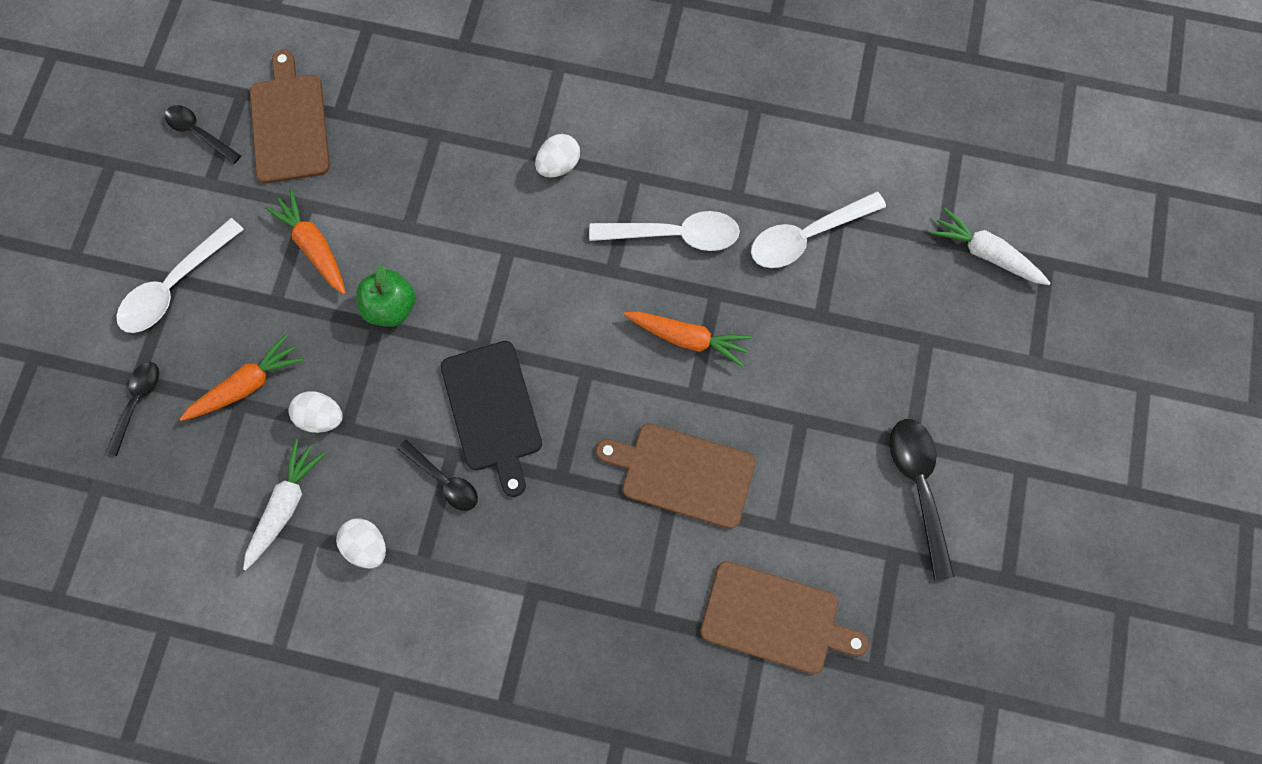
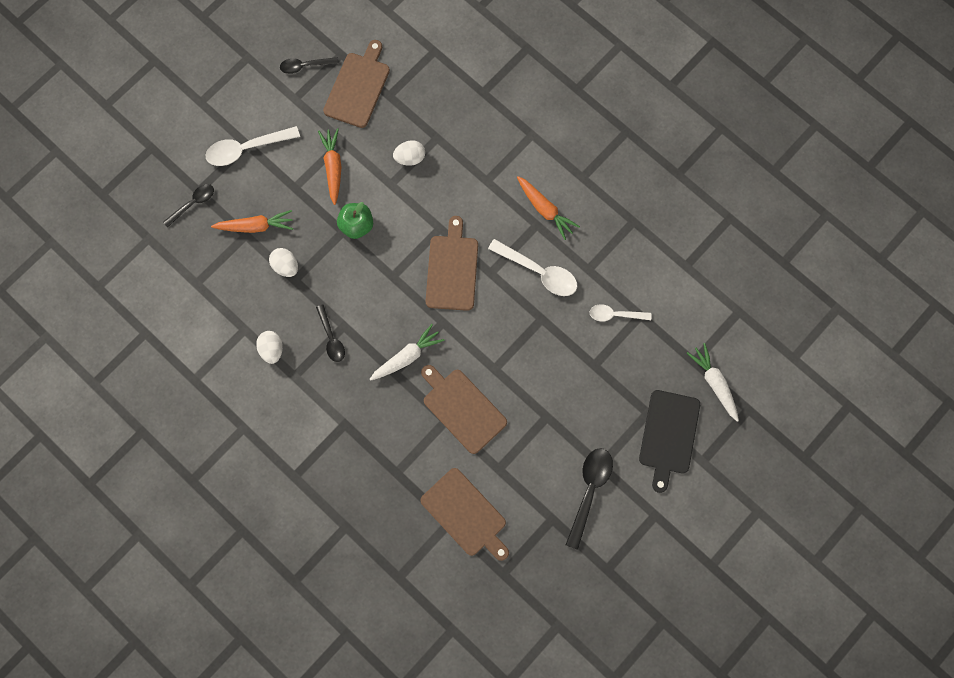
camera: 30 degrees right, 0 degrees up
(200, 133) = (305, 66): black spoon -> black spoon turned 75 degrees counterclockwise
(286, 504) = (241, 304): white carrot -> white carrot (407, 356)
(493, 411) = (379, 315): black cutting board -> black cutting board (668, 435)
(557, 294) = (452, 269): none -> brown cutting board
(559, 165) = (496, 194): white egg -> white egg (410, 158)
(687, 338) = (510, 335): orange carrot -> orange carrot (545, 209)
(807, 236) = (615, 315): white spoon -> white spoon, size x0.63

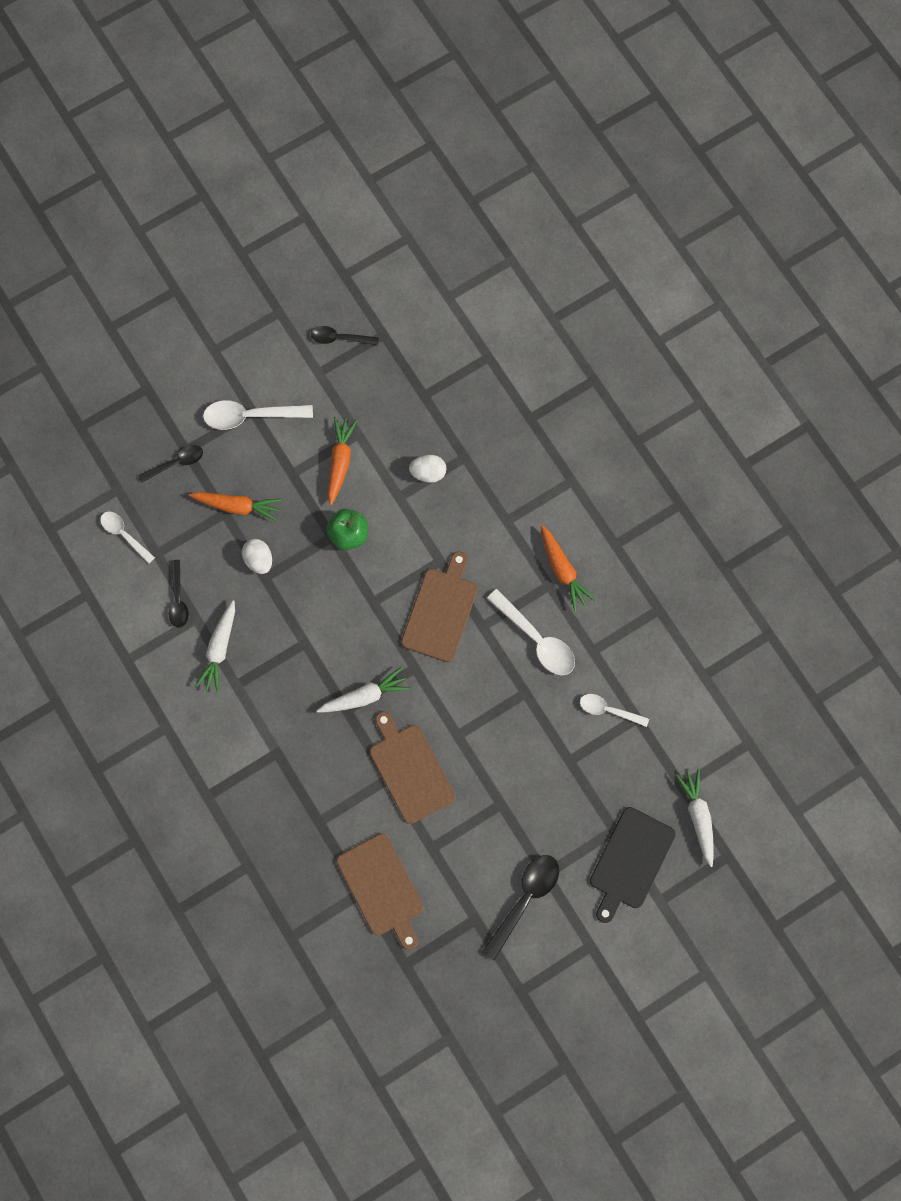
camera: 15 degrees right, 0 degrees up
(164, 275) = (124, 535): none -> white spoon
(272, 349) = (219, 649): white egg -> white carrot
(331, 338) = (287, 653): black spoon -> black spoon (178, 599)
(358, 87) = (392, 377): brown cutting board -> none

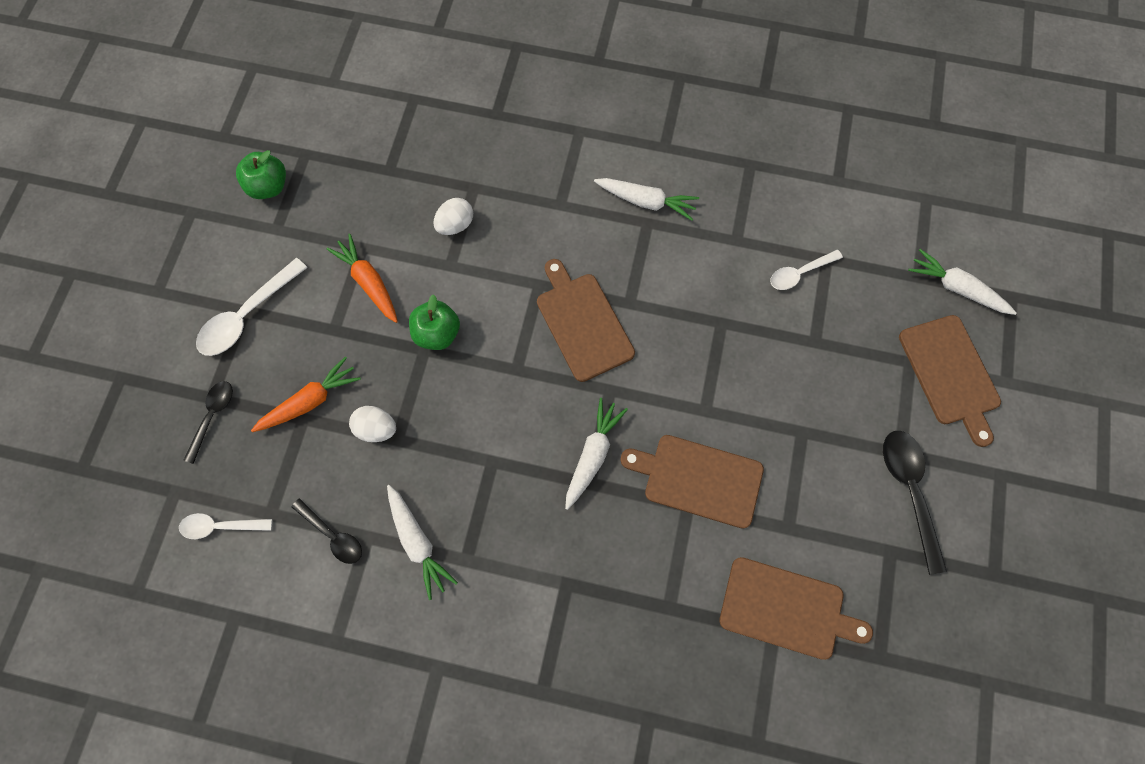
camera: 45 degrees left, 5 degrees down
(340, 338) = (269, 187): black spoon -> green apple
(536, 639) = (683, 272): white spoon -> none
(562, 570) = (646, 201): orange carrot -> white carrot
(630, 861) = (950, 374): black cutting board -> brown cutting board

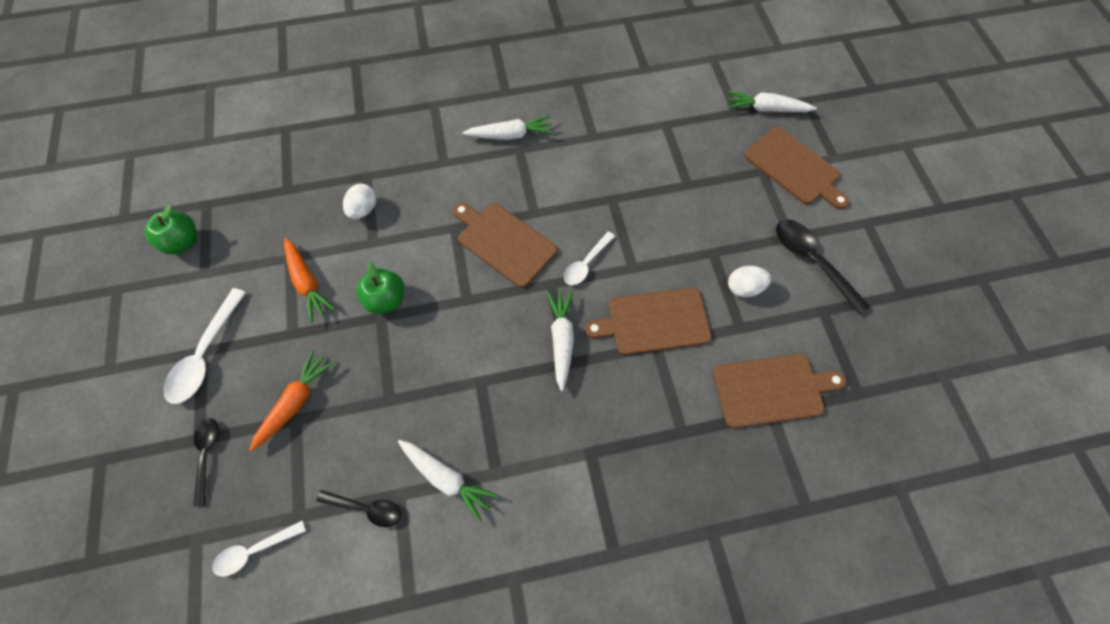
camera: 25 degrees left, 5 degrees down
(369, 282) = (307, 283): orange carrot -> orange carrot turned 150 degrees counterclockwise
(376, 429) = (367, 399): white egg -> white egg (744, 288)
(800, 273) = (651, 141): white spoon -> white spoon (586, 263)

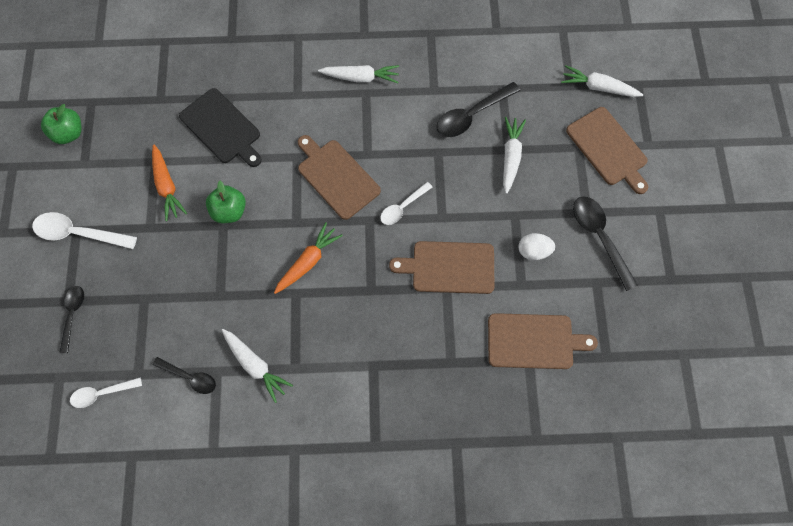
camera: 10 degrees right, 5 degrees up
(206, 354) = (79, 233): white spoon -> white spoon turned 75 degrees clockwise
(295, 402) = (146, 284): orange carrot -> orange carrot (308, 262)
(363, 209) = (222, 128): white egg -> black cutting board
(561, 339) = (368, 269): white carrot -> white carrot (510, 157)
(640, 155) = (472, 115): none -> black spoon

